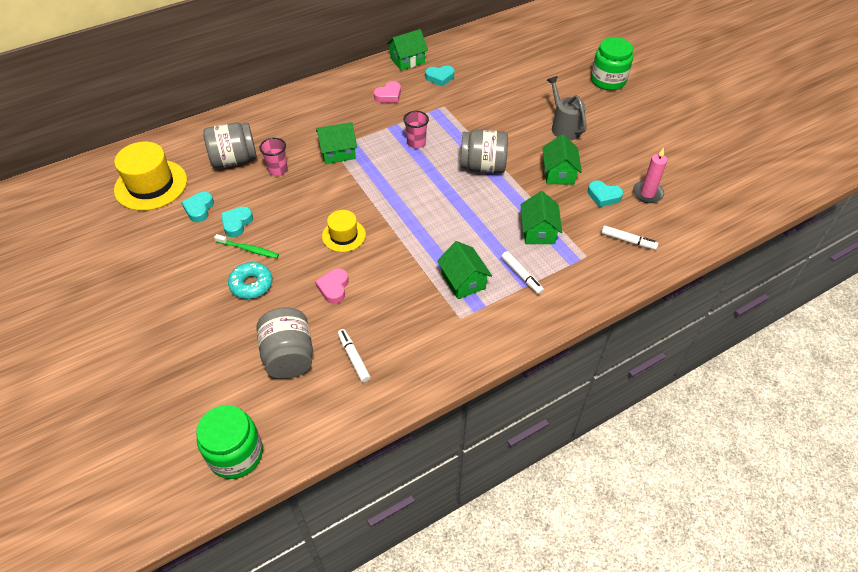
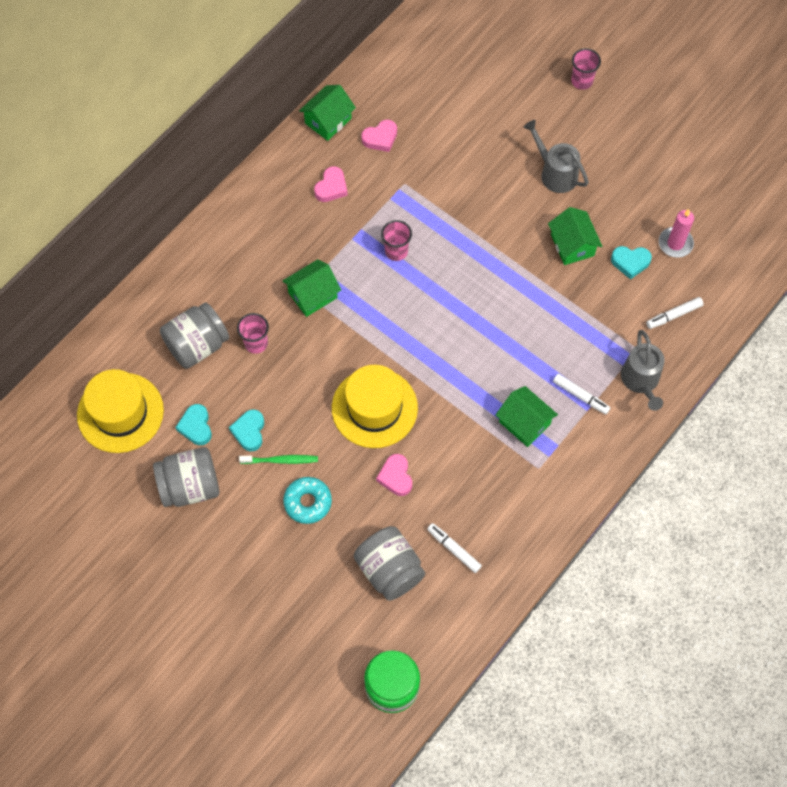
camera: 20 degrees left, 15 degrees up
(343, 235) = (374, 408): yellow hat -> yellow hat, size x1.73
(440, 78) = (380, 138): turquoise heart -> pink heart
(483, 166) = (485, 262): grey jar -> grey jar (190, 486)
(538, 231) = (578, 333): green house -> none
(580, 279) = (641, 380): none -> grey watering can
(608, 80) = (582, 81): green jar -> pink cup
(628, 241) = (673, 315): white marker -> white marker turned 150 degrees clockwise

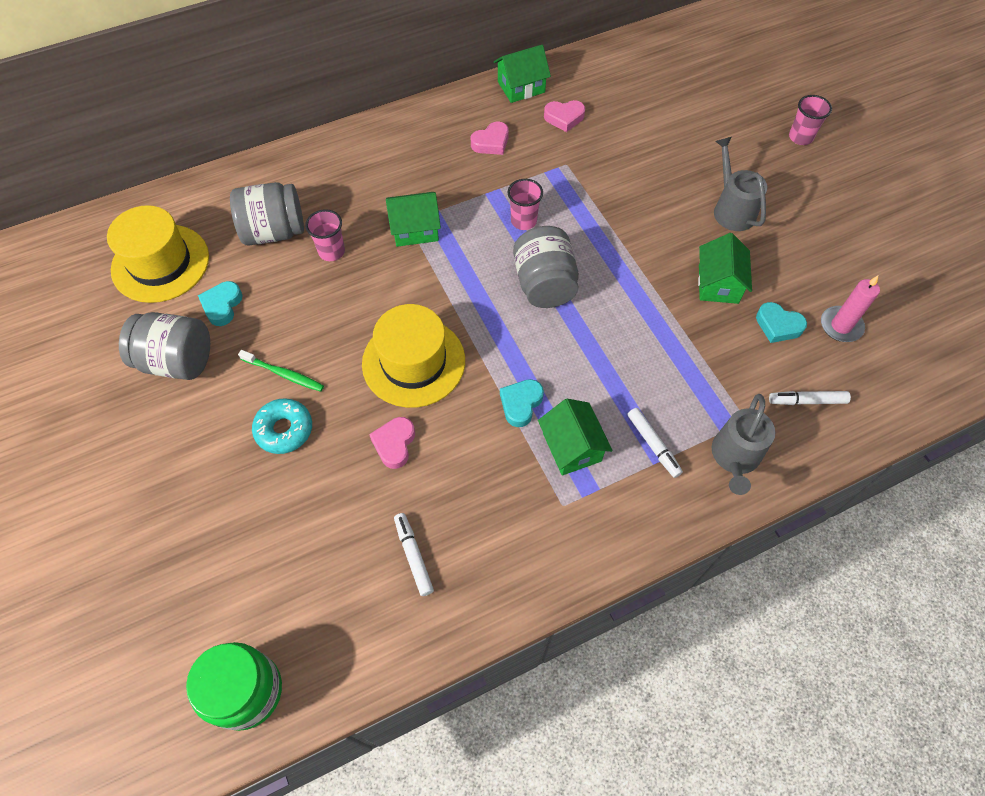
camera: 25 degrees right, 5 degrees down
(249, 431) = (271, 332): turquoise heart -> turquoise heart (521, 404)
(389, 570) = (327, 546): grey jar -> grey jar (544, 284)

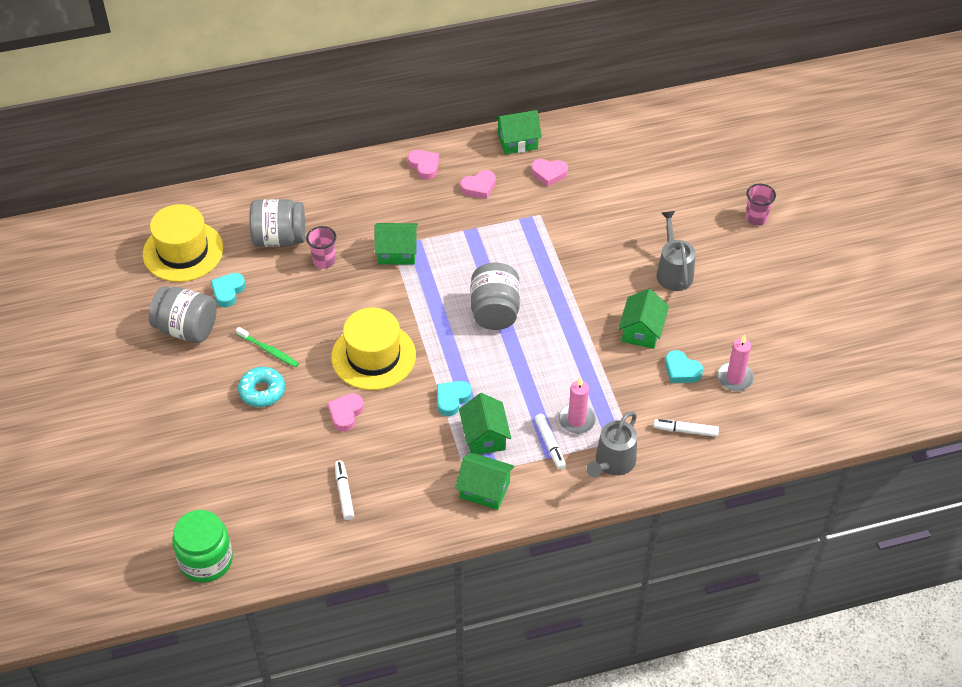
camera: 10 degrees right, 10 degrees down
(425, 127) = (424, 166): none -> pink heart
(523, 221) = (490, 257): pink cup -> none
(590, 520) = (485, 489): none -> green house
(676, 408) = (576, 420): none -> pink candle

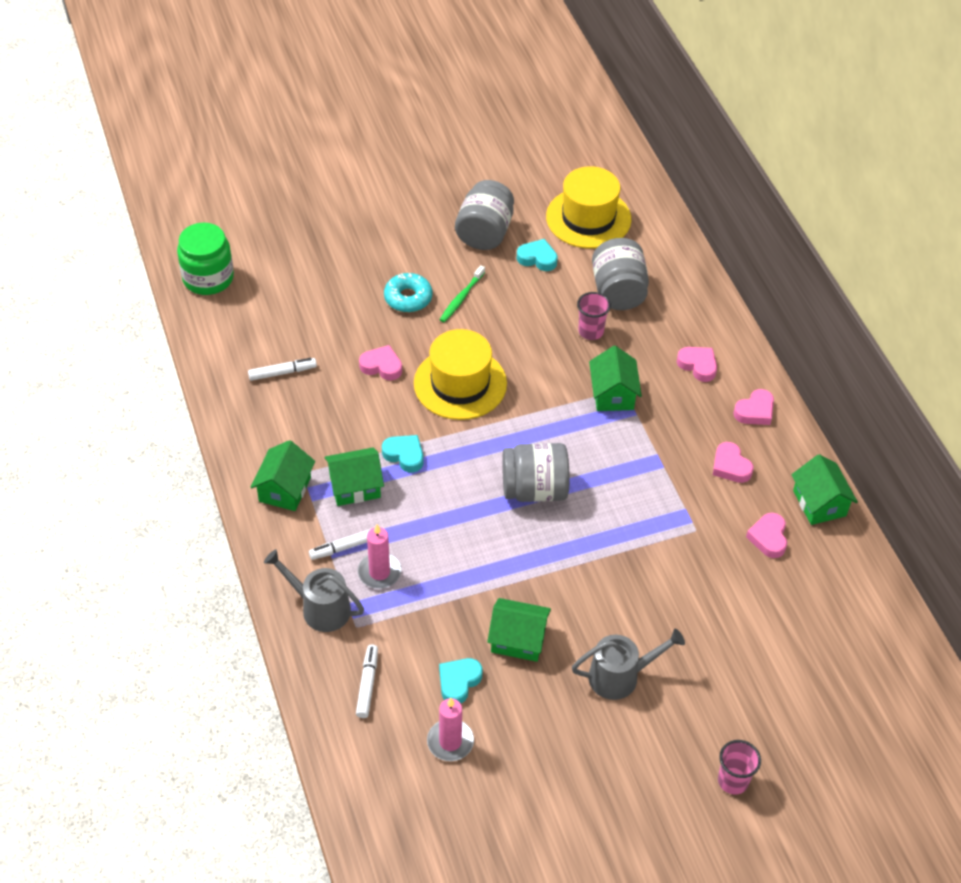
camera: 85 degrees right, 0 degrees up
(372, 195) = (698, 365): none -> pink heart

